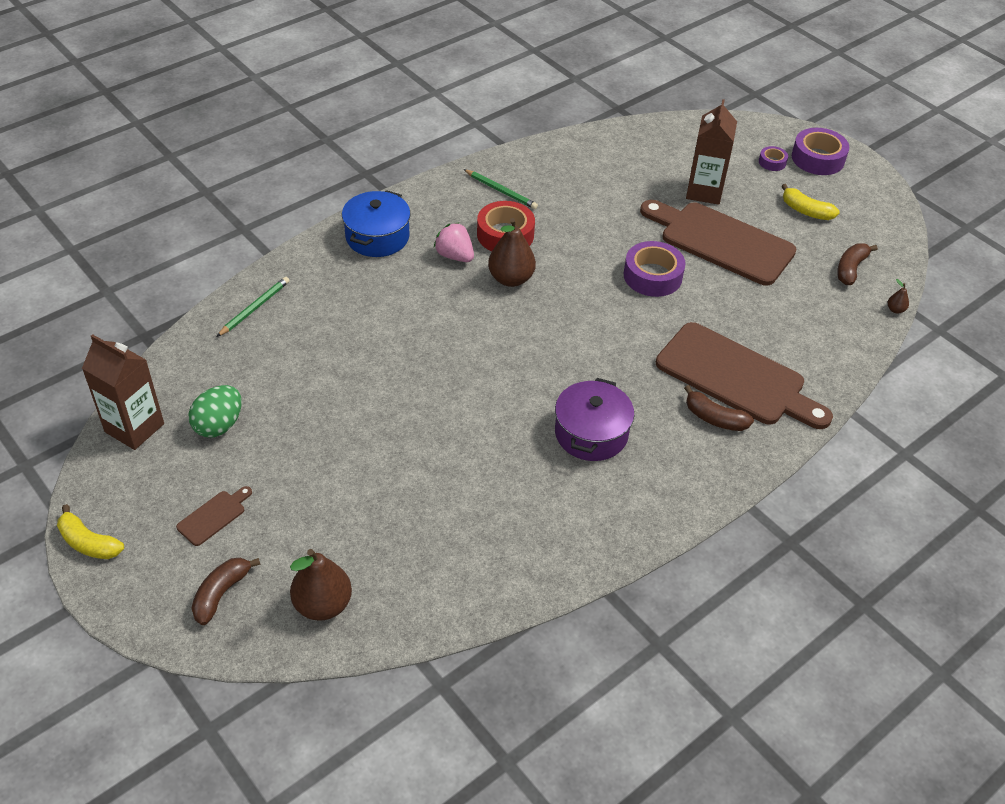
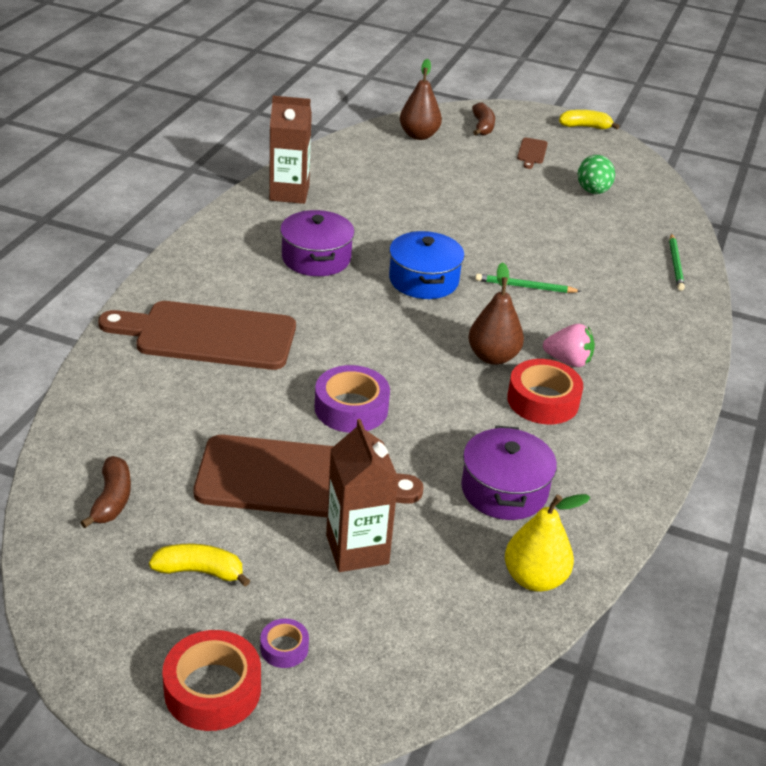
camera: 150 degrees right, 10 degrees down
(134, 428) = (643, 176): brown carton -> brown carton (289, 193)
(377, 237) = (659, 354): blue pot -> blue pot (423, 280)
(501, 191) = (600, 452): green pencil -> green pencil (525, 287)
(587, 191) = (504, 490): none -> purple pot
(609, 146) = (534, 578): none -> yellow pear
(714, 418) = (214, 297): brown banana -> none
(818, 158) = (212, 689): purple tape -> red tape
(895, 310) = (43, 463): brown pear -> none

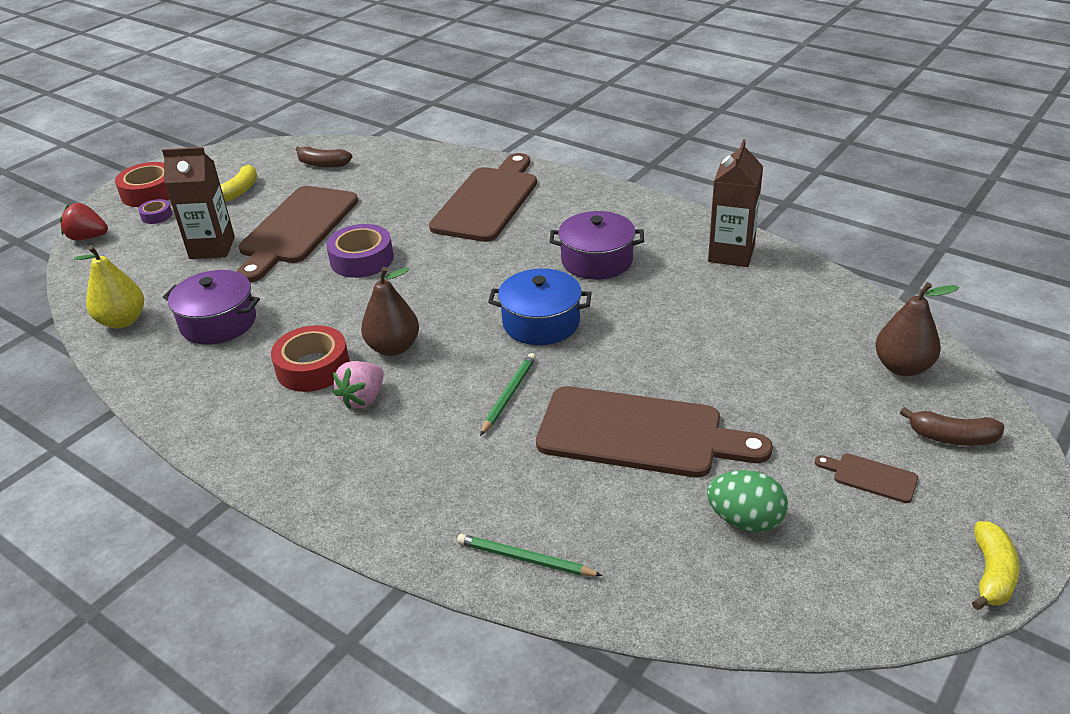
camera: 110 degrees right, 0 degrees up
(362, 713) = (88, 237): none -> red strawberry
(537, 229) = (639, 434): none -> brown cutting board

